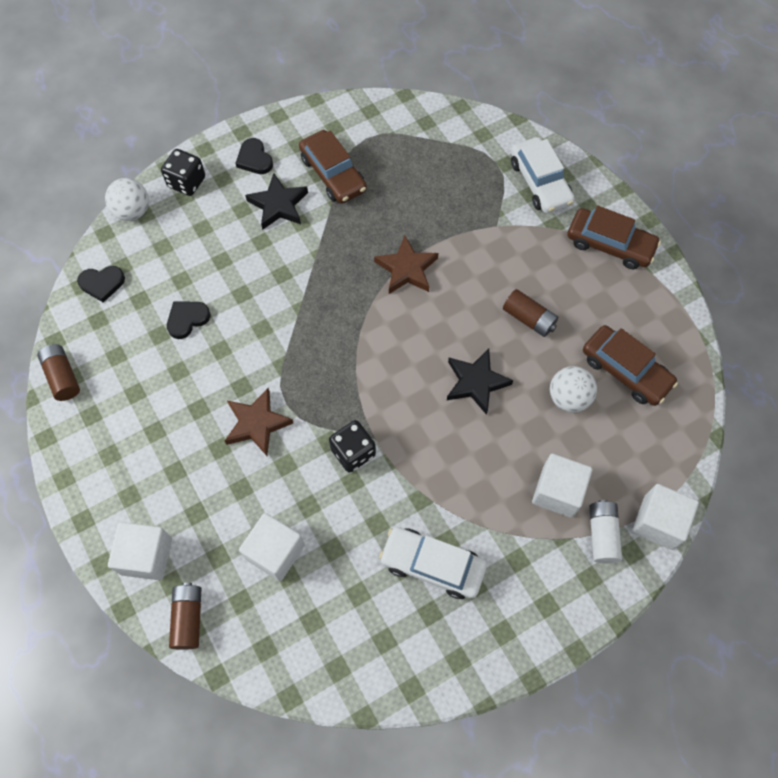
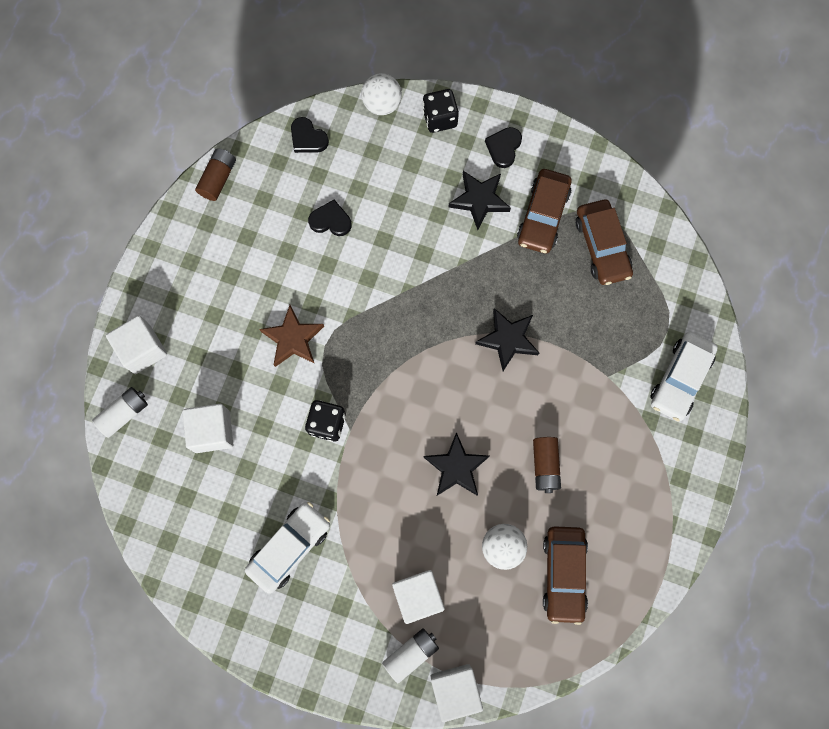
camera: 50 degrees right, 10 degrees up
(188, 618) = (124, 414): brown battery -> white battery
(406, 269) = (508, 339): brown star -> black star
(432, 565) = (289, 547): white car -> white car turned 60 degrees clockwise
(610, 244) = (670, 478): brown car -> brown car (602, 246)

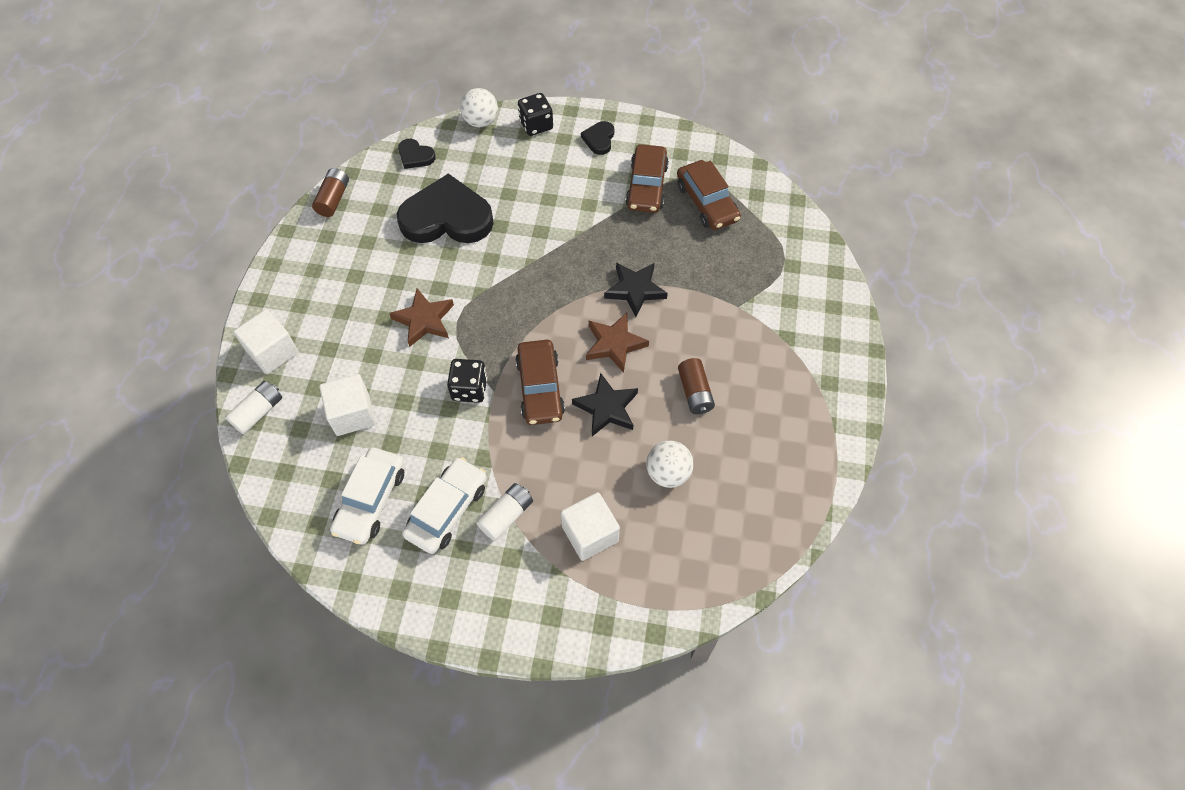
camera: 10 degrees left, 15 degrees down
(330, 220) = (447, 217): black heart -> black heart, size x2.25
(411, 654) = (593, 592): white battery -> white battery (506, 515)
(455, 689) = (647, 620): white cube -> none
(476, 398) = (614, 344): none -> brown star
(479, 200) = (585, 182): black star -> none
(563, 574) = (735, 488): brown car -> brown car (540, 388)
(680, 379) = (807, 298): white car -> white car (371, 500)

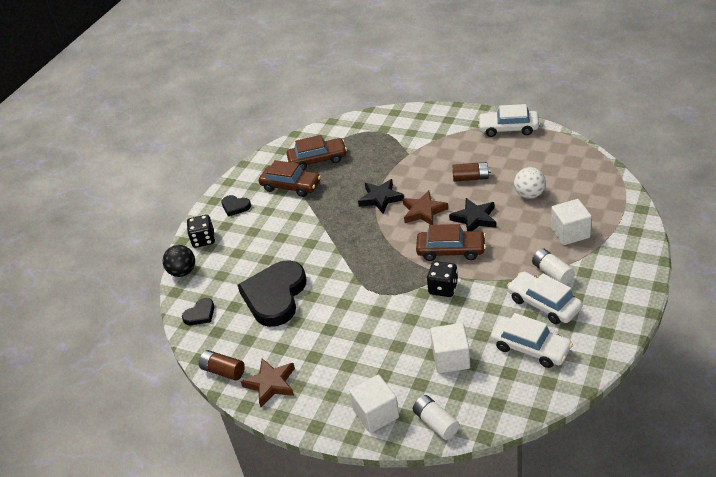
camera: 70 degrees left, 20 degrees down
(424, 320) = (372, 312): brown star -> brown star (271, 384)
(481, 121) = (183, 272): white ball -> black ball
(825, 429) = (508, 128): none -> white car

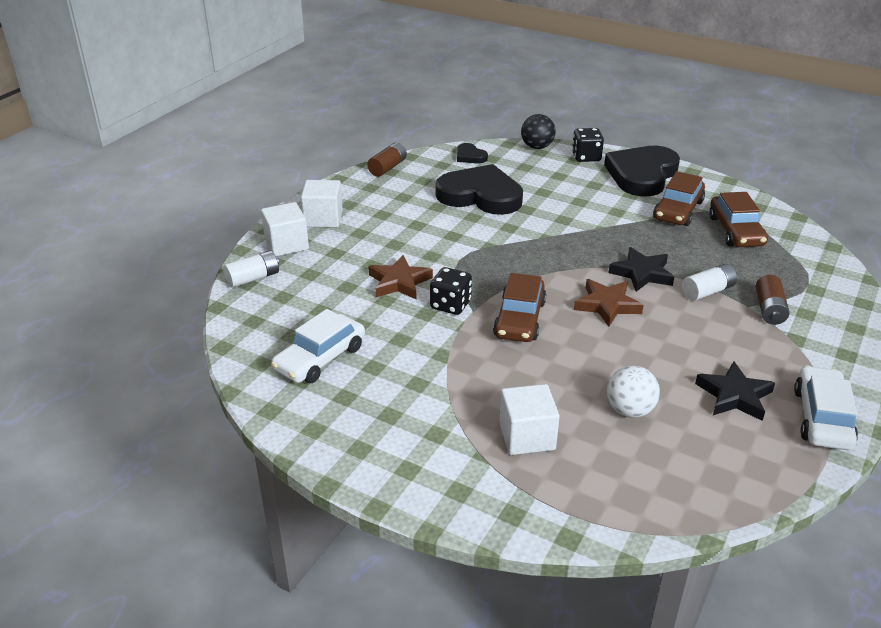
camera: 90 degrees right, 5 degrees down
(235, 206) = (642, 175): black heart -> black heart, size x2.25
(271, 384) = (358, 191): brown star -> brown star (399, 282)
(451, 358) = (334, 297): white cube -> white cube (323, 218)
(471, 178) = (680, 357): brown battery -> brown battery (769, 309)
(474, 218) = (582, 347): black star -> black star (734, 396)
(544, 304) = (389, 382): white car -> none
(552, 273) = (445, 401): white battery -> white battery (707, 291)

